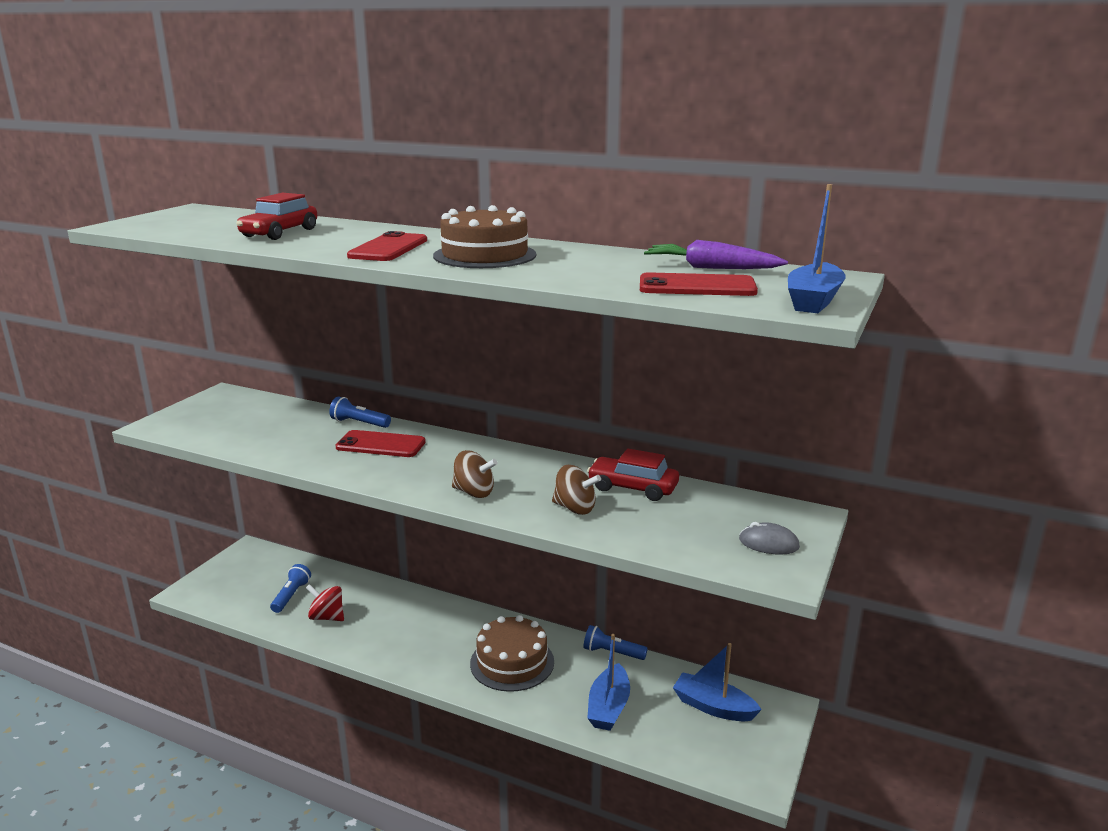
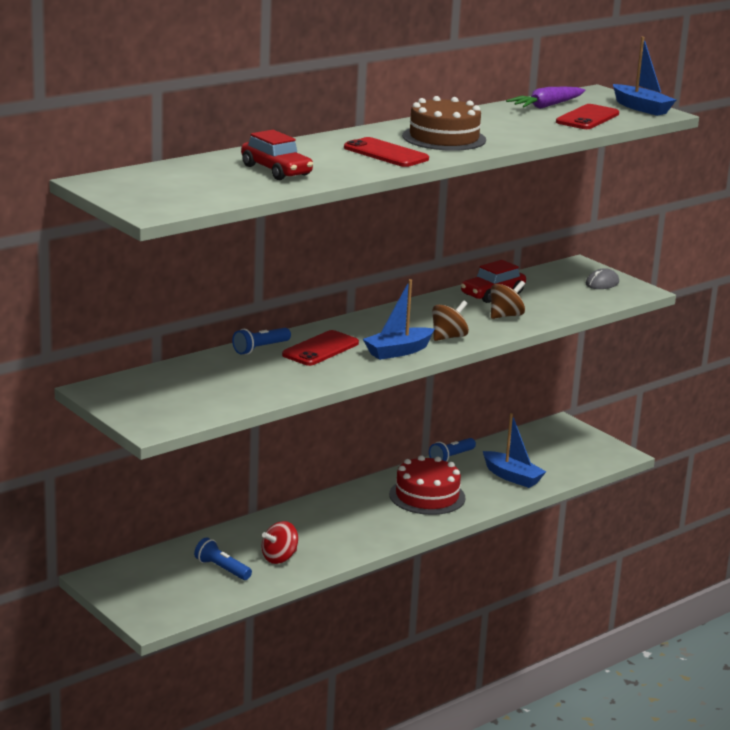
camera: 65 degrees left, 0 degrees up
(512, 662) = (427, 496): brown cake -> red cake
(713, 707) = (542, 444): blue boat -> blue boat (398, 351)

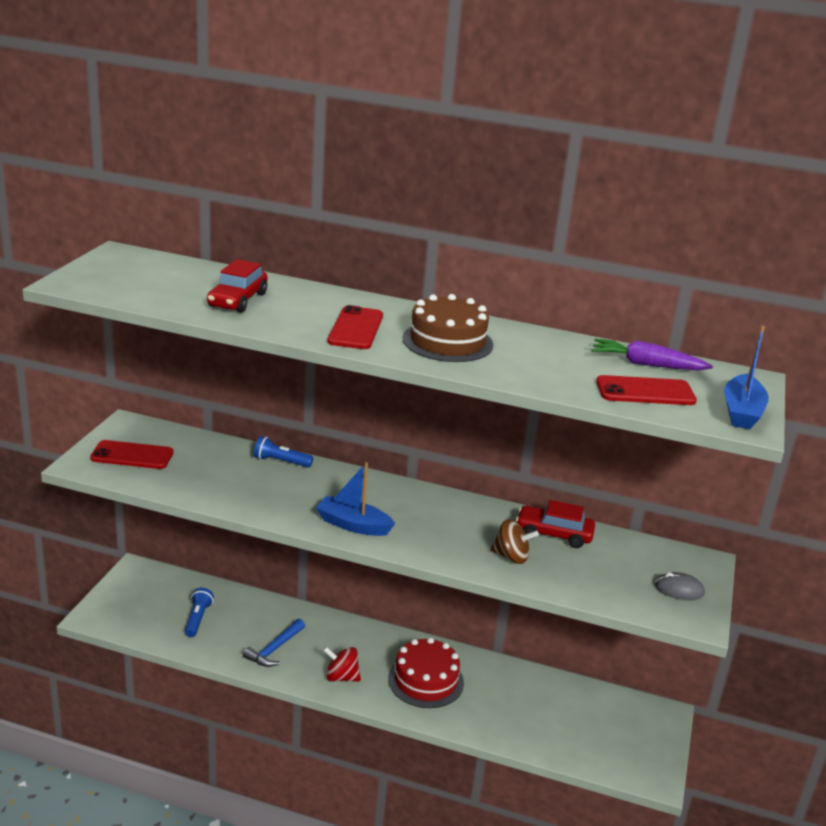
camera: 55 degrees right, 5 degrees up
(279, 558) = (240, 640): red spinning top -> red spinning top (341, 677)
(311, 546) = (274, 649): none -> blue hammer
(320, 349) = (312, 487): red phone -> red phone (132, 455)
(448, 337) = (418, 541): brown spinning top -> none
(451, 457) = (512, 668): blue flashlight -> none
(512, 477) = (520, 719): blue boat -> none

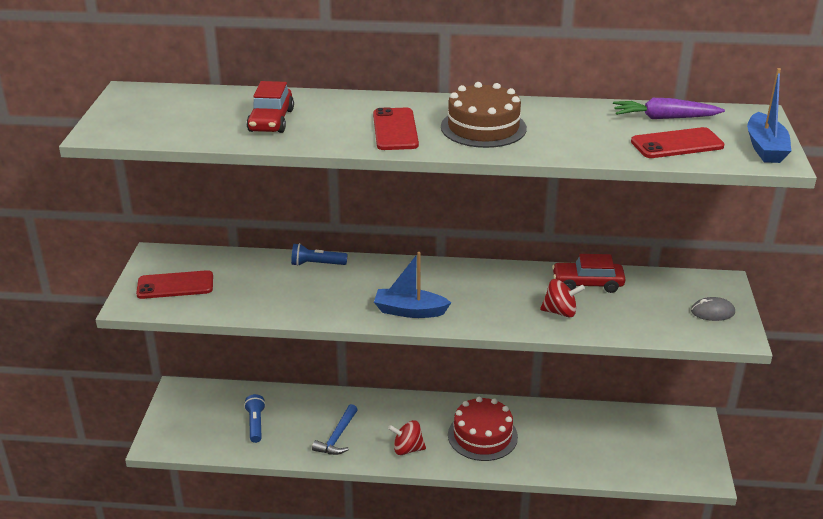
camera: 10 degrees left, 5 degrees up
(511, 557) = (560, 312): brown spinning top -> red spinning top

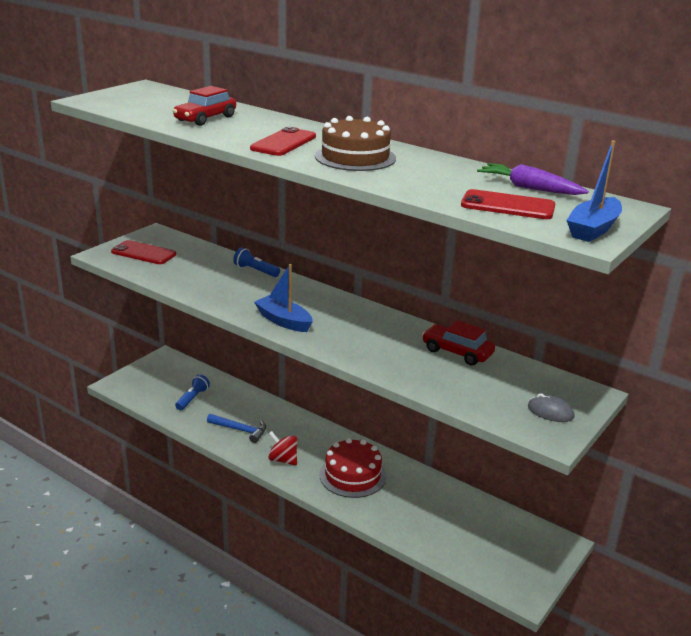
camera: 30 degrees right, 5 degrees down
(337, 437) = (240, 430): blue hammer -> blue hammer turned 120 degrees counterclockwise
(560, 312) = (405, 363): red spinning top -> none

